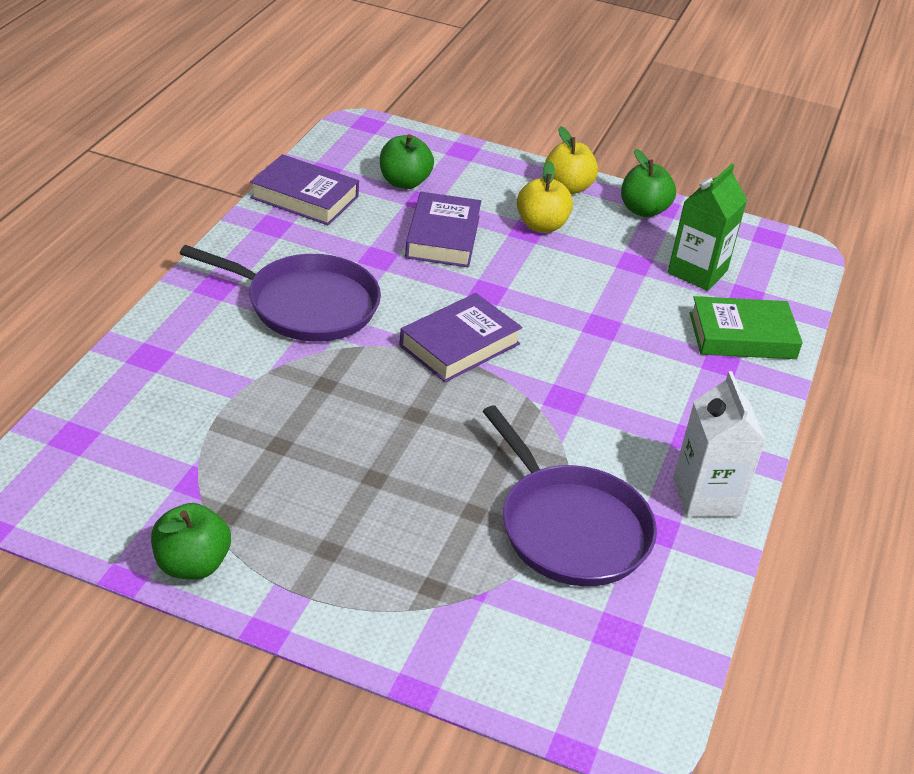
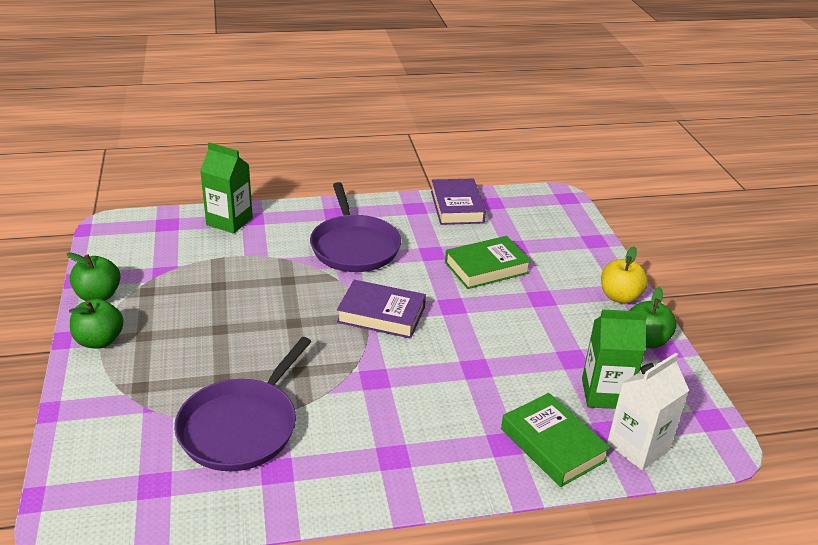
camera: 60 degrees right, 5 degrees down
(134, 379) = (229, 221): none -> green carton
(404, 182) = (524, 233): green apple -> green apple (99, 341)
(443, 237) = (486, 268): purple book -> green book
(541, 225) = (557, 301): yellow apple -> none
(706, 496) = (334, 485): white carton -> white carton (638, 447)

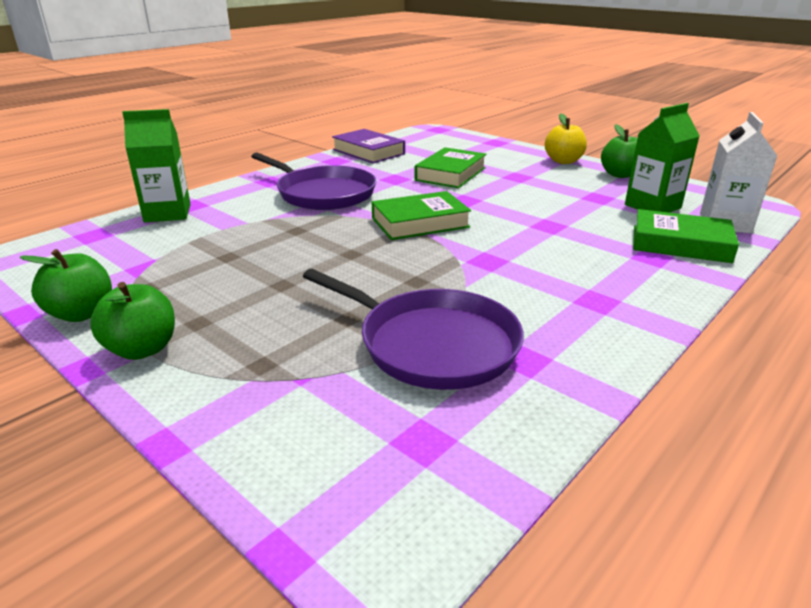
camera: 35 degrees left, 5 degrees down
(242, 426) = (432, 344): purple pan -> purple pan turned 45 degrees counterclockwise
(381, 314) = (420, 223): purple book -> green book

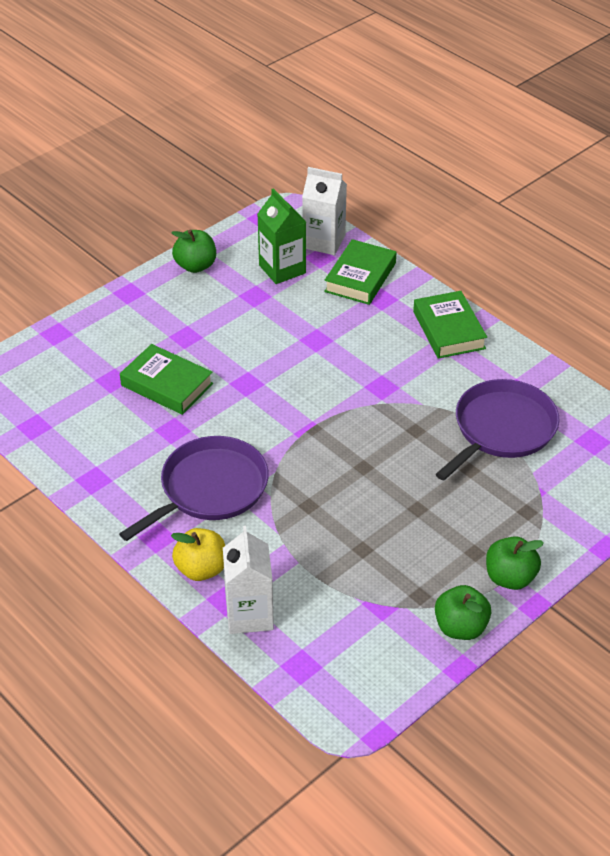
camera: 85 degrees left, 15 degrees up
(167, 213) = (249, 614): green carton -> white carton
(368, 152) = (65, 448): purple book -> none
(420, 223) = (300, 419): green book -> green book (449, 330)
(563, 161) = (143, 294): yellow apple -> yellow apple (201, 569)

